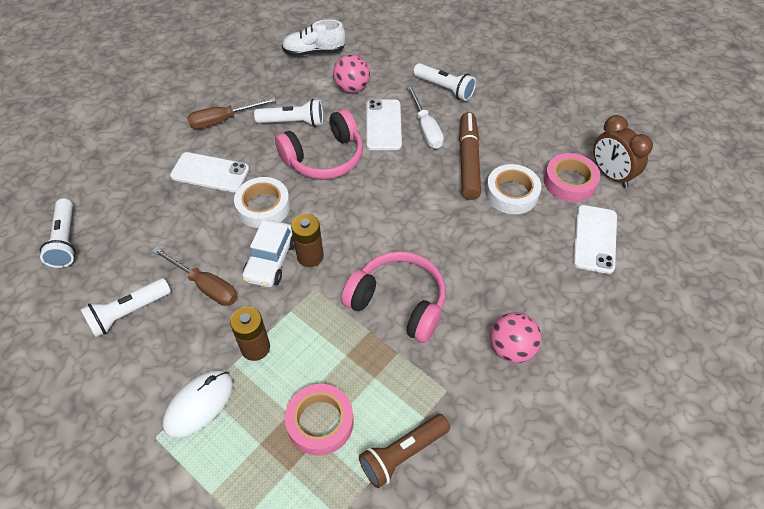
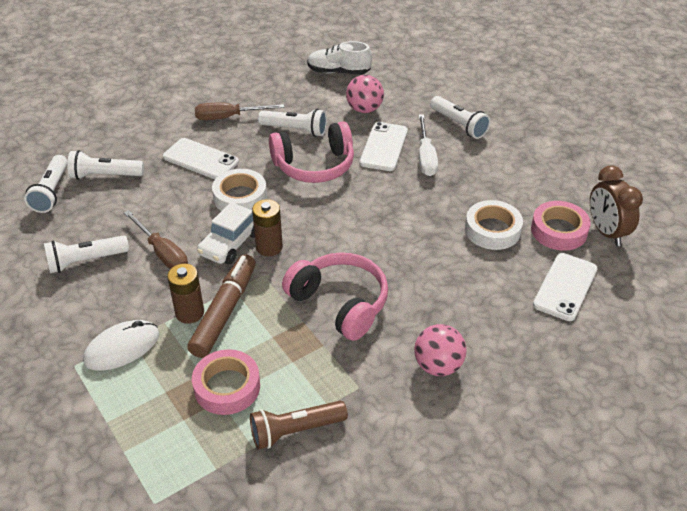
camera: 15 degrees right, 10 degrees down
(116, 210) = (105, 175): none -> white flashlight
(468, 161) = (459, 193): brown marker -> brown marker (225, 311)

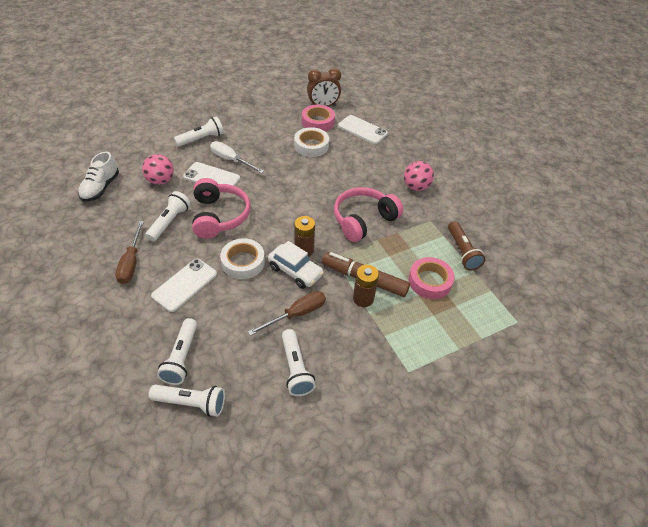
camera: 85 degrees left, 5 degrees up
(122, 348) = (393, 340): white mouse -> none
(426, 157) = (231, 160): white screwdriver -> white screwdriver turned 150 degrees counterclockwise

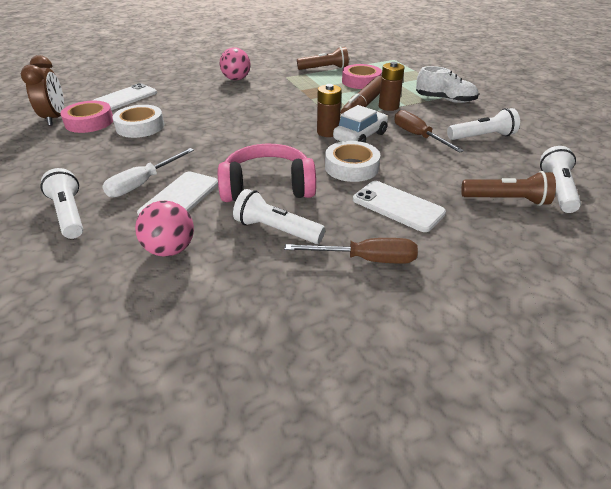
camera: 85 degrees left, 10 degrees down
(100, 188) = (166, 330): white shoe -> white shoe (445, 100)
(181, 357) = (506, 200): white flashlight -> brown flashlight
(363, 220) = (283, 103): pink headphones -> none

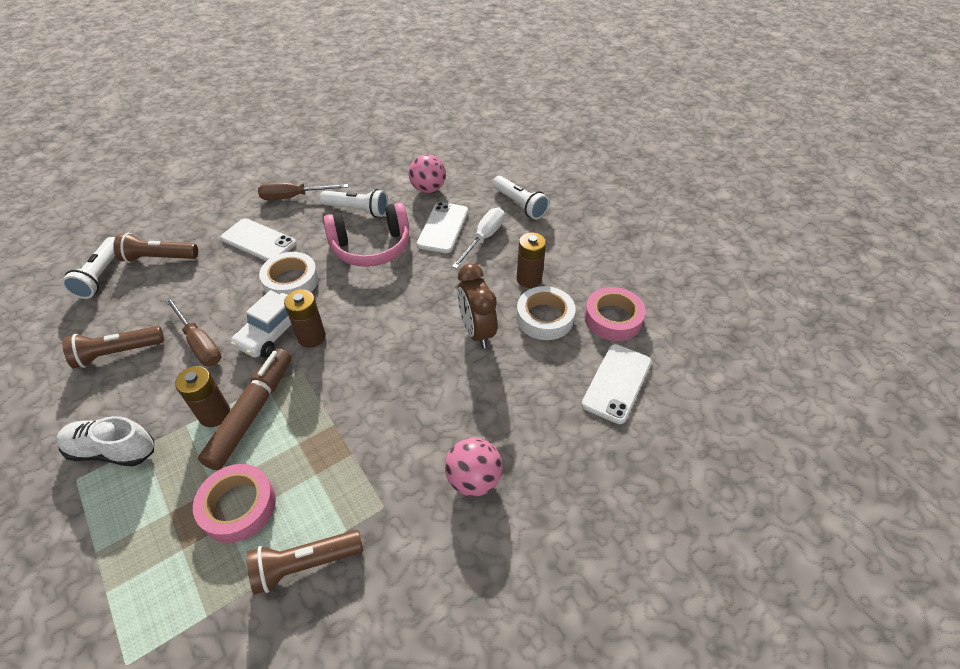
camera: 170 degrees right, 10 degrees up
(55, 118) = (661, 320): brown clock -> brown clock (476, 331)
(129, 149) = (529, 279): none -> brown battery
(482, 137) = (117, 353): white flashlight -> brown flashlight

